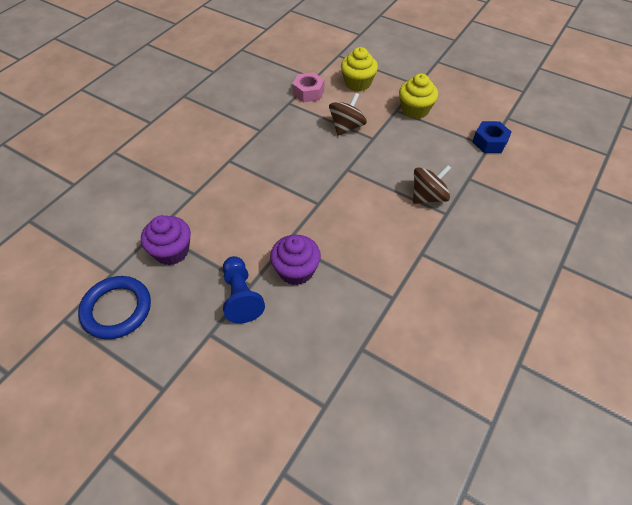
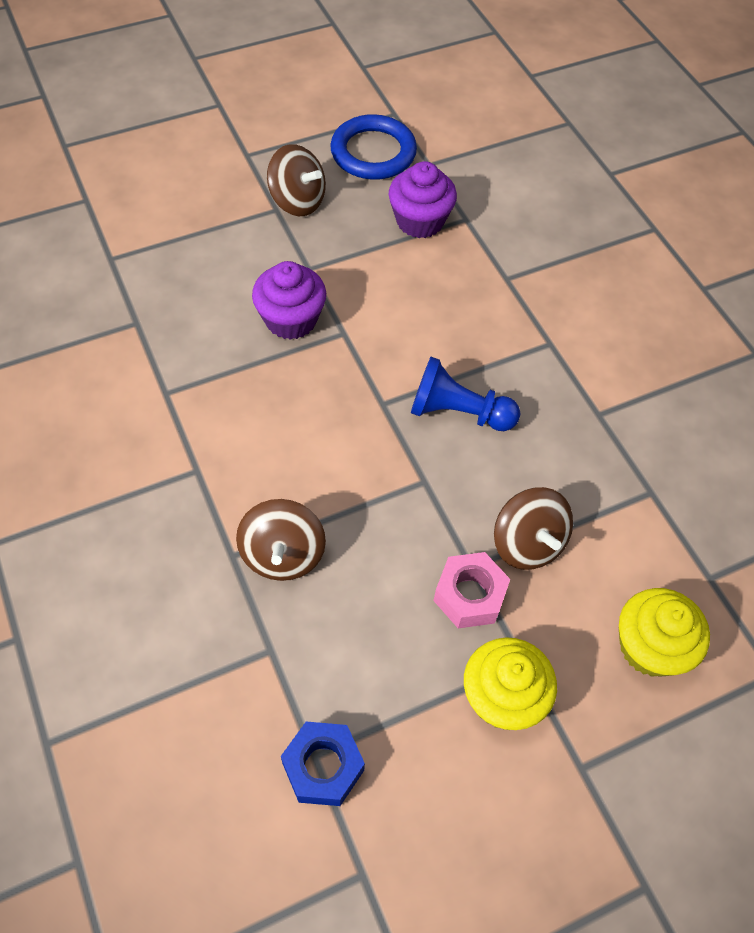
camera: 120 degrees right, 5 degrees up
(194, 326) = (297, 201): none -> brown spinning top
(241, 296) = (300, 253): blue pawn -> blue pawn (458, 412)
(308, 92) = (666, 540): pink nut -> pink nut (469, 595)

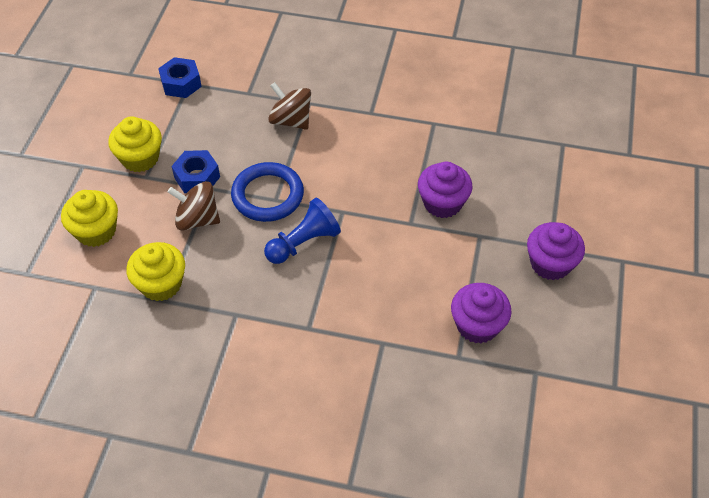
camera: 130 degrees right, 5 degrees down
(297, 201) = (550, 264): brown spinning top -> purple cupcake
(373, 152) = (574, 341): blue ring -> blue ring (267, 195)
(469, 595) = (197, 177): pink nut -> blue nut
(639, 511) = (161, 284): none -> yellow cupcake

